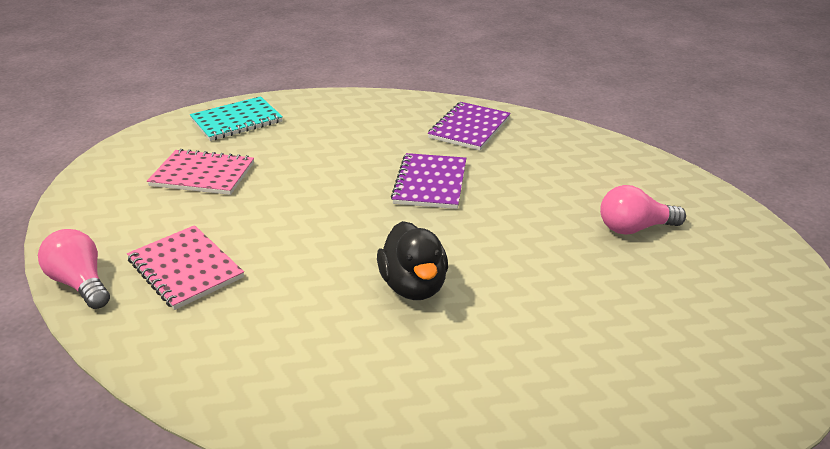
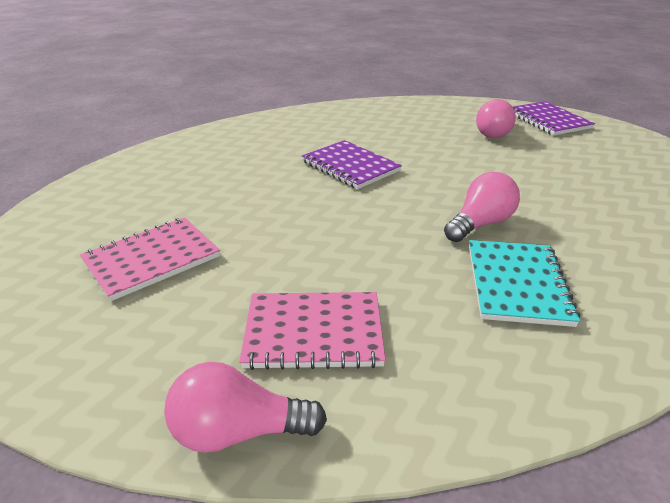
camera: 50 degrees left, 0 degrees up
(237, 121) = (89, 205): turquoise notebook -> turquoise notebook (517, 284)
(413, 286) = (480, 224): black duck -> pink light bulb
(469, 128) = (300, 127): purple notebook -> purple notebook (548, 120)

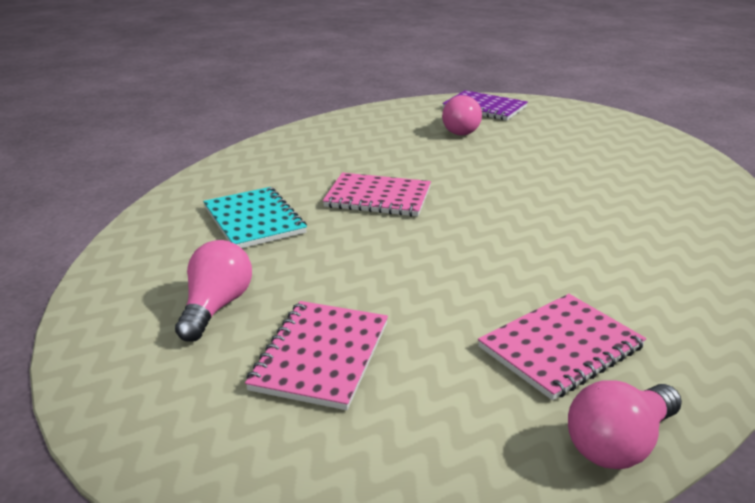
camera: 35 degrees left, 5 degrees down
(350, 166) = (378, 197): purple notebook -> pink notebook
(480, 224) = (554, 212): pink light bulb -> pink light bulb (216, 307)
(517, 284) = (639, 248): turquoise notebook -> turquoise notebook (254, 220)

